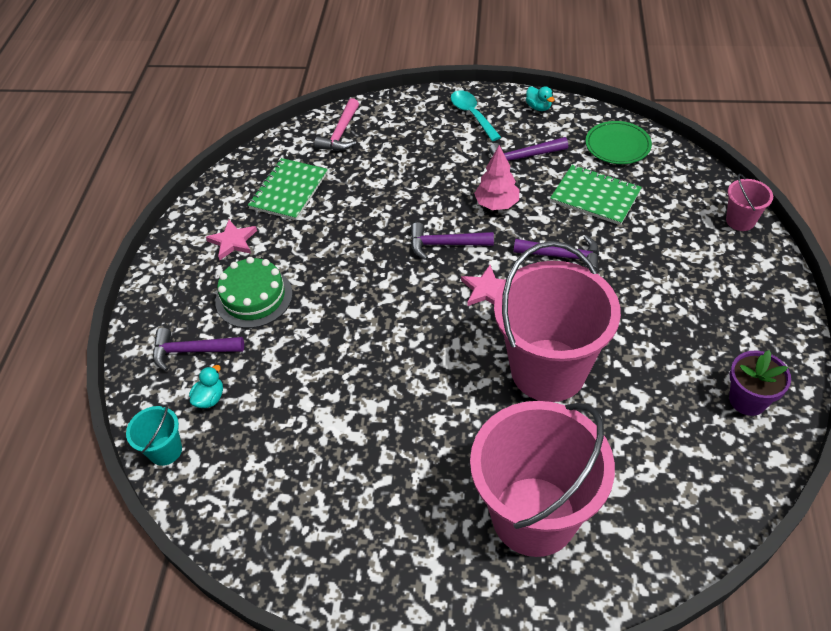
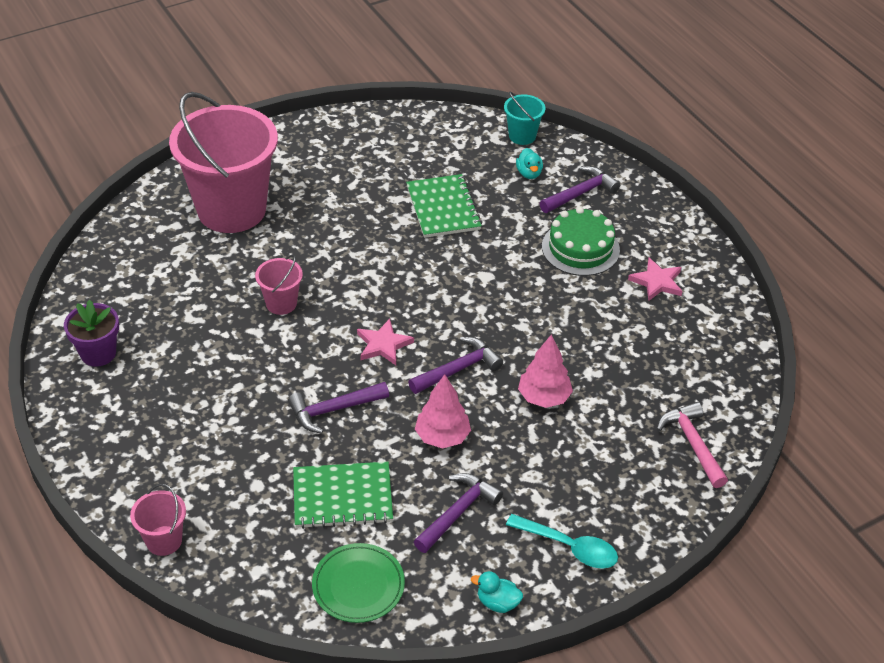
camera: 140 degrees right, 5 degrees down
(289, 190) = (667, 352): green notebook -> green notebook (443, 208)
(403, 199) = (544, 397): none -> pink tree
(548, 370) = (281, 303): pink bucket -> pink bucket, size x0.42

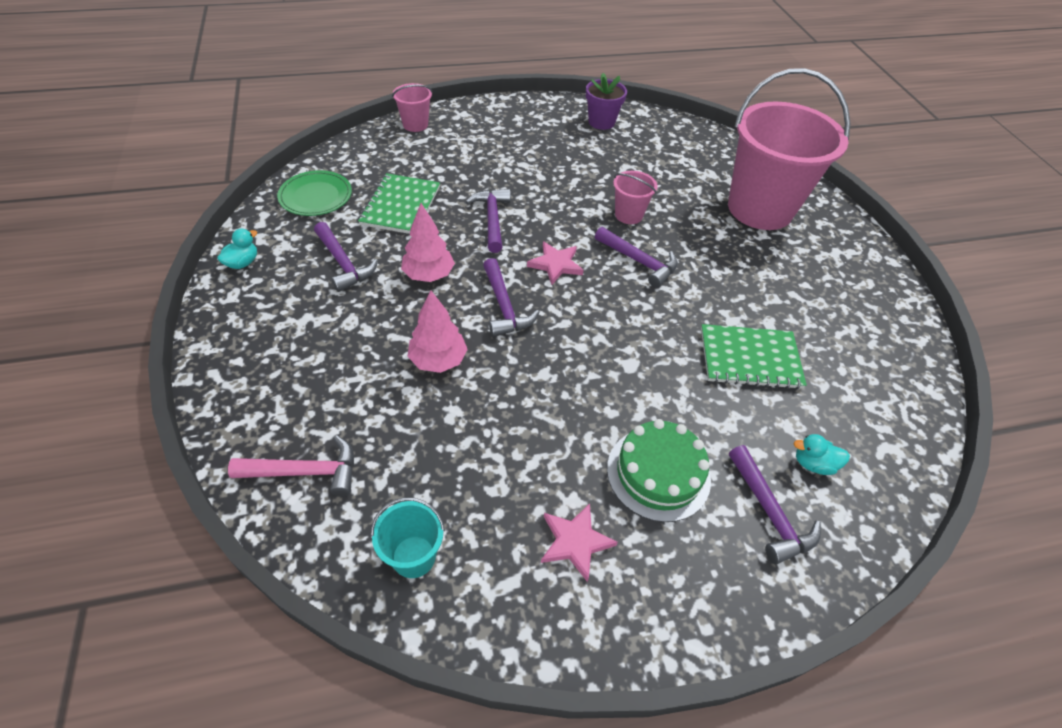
camera: 105 degrees right, 5 degrees up
(352, 286) = (639, 262): none -> purple hammer
(522, 136) = (896, 481): turquoise bucket -> turquoise bucket (414, 556)
(569, 547) = (258, 323): turquoise spoon -> none

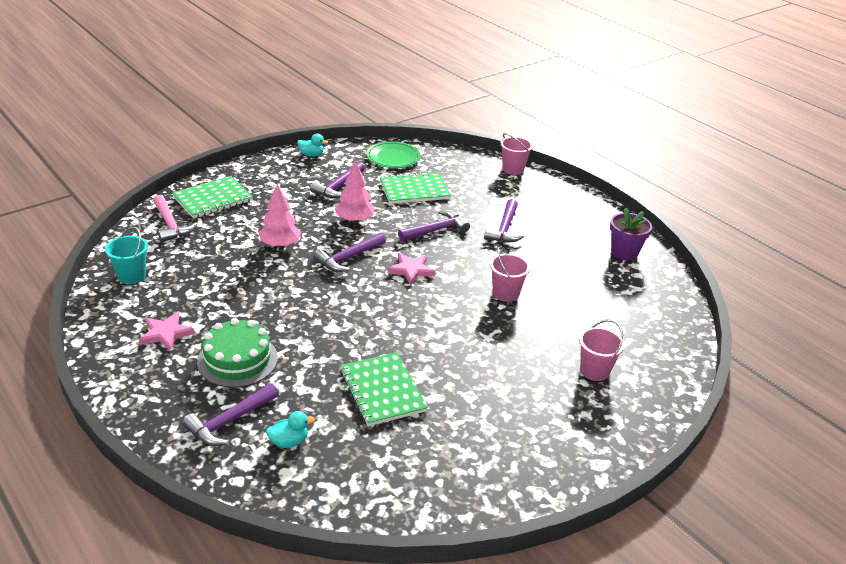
camera: 65 degrees right, 15 degrees down
(272, 401) = (213, 199): none -> green notebook
(639, 262) = (450, 310): purple hammer -> purple hammer (505, 229)
(760, 209) = (594, 371): pink bucket -> pink bucket, size x0.42
(813, 464) = (289, 441): turquoise duck -> turquoise duck turned 90 degrees clockwise

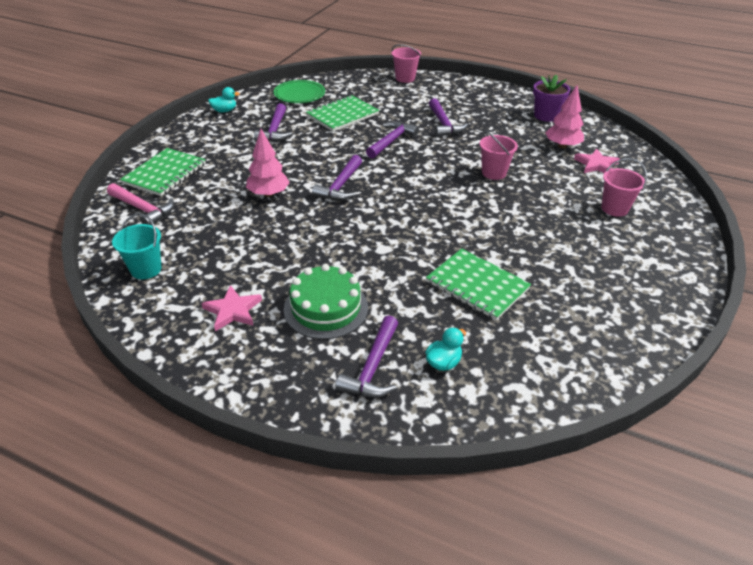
camera: 25 degrees left, 5 degrees up
(354, 220) = (315, 153): pink tree -> pink tree (562, 146)
(411, 270) = (403, 179): pink star -> pink star (596, 164)

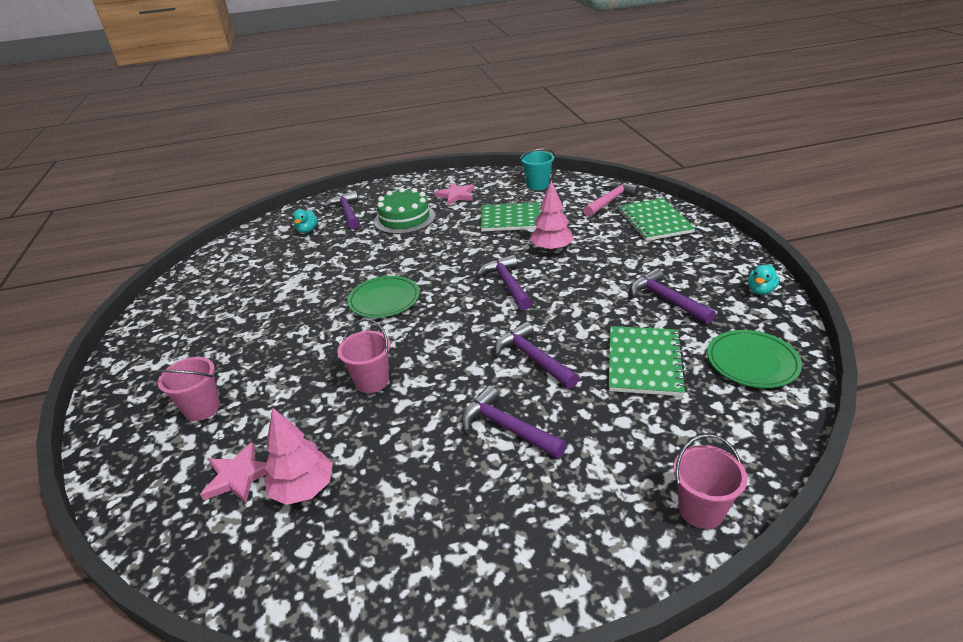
camera: 145 degrees right, 5 degrees down
(143, 209) = (610, 201): pink hammer -> pink hammer turned 135 degrees clockwise
(391, 141) = (533, 358): purple hammer -> purple hammer turned 150 degrees clockwise
(438, 221) = (384, 300): none -> green plate
(477, 285) = (313, 273): green notebook -> green notebook (514, 219)
(546, 116) = (366, 563): purple flower pot -> none

